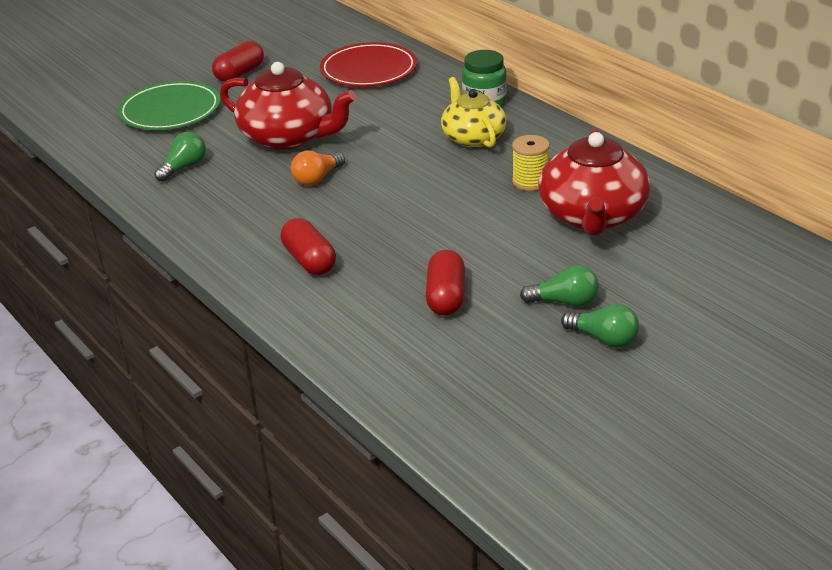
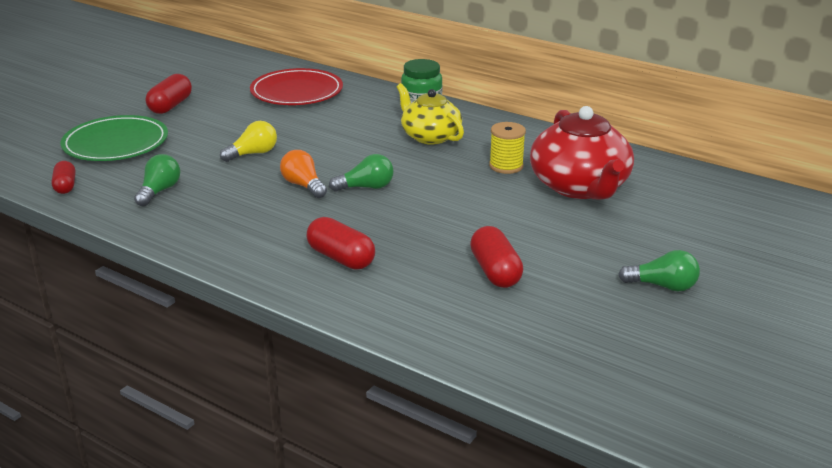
camera: 20 degrees left, 5 degrees down
(106, 151) = (65, 186): none -> red capsule
(289, 137) = (253, 154): red teapot -> yellow light bulb
(317, 178) = (303, 185): orange light bulb -> orange light bulb turned 120 degrees clockwise
(564, 302) = (606, 260): green light bulb -> green light bulb (366, 187)

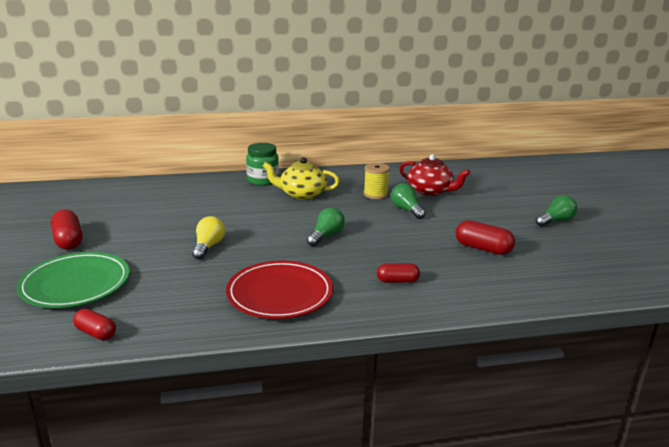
camera: 45 degrees left, 5 degrees down
(159, 191) = (189, 300): green light bulb -> green light bulb (406, 210)
(297, 92) = (156, 198): red plate -> red plate (280, 294)
(303, 185) = (286, 251): orange light bulb -> none
(341, 258) = (397, 281): red capsule -> red capsule, size x0.66
(580, 187) = (430, 191): red teapot -> red teapot, size x0.66

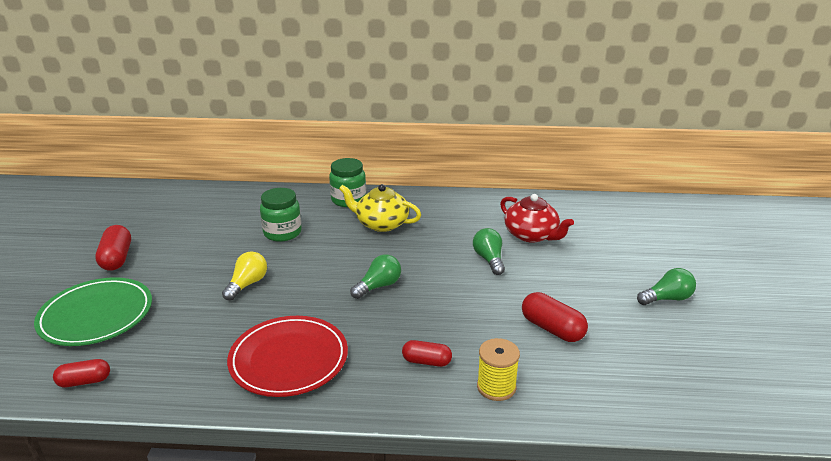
camera: 15 degrees right, 5 degrees up
(96, 333) = (84, 381): red capsule -> red capsule turned 60 degrees counterclockwise
(217, 208) = (282, 233): none -> green jar
(375, 194) = (464, 233): yellow spool -> yellow spool (496, 387)

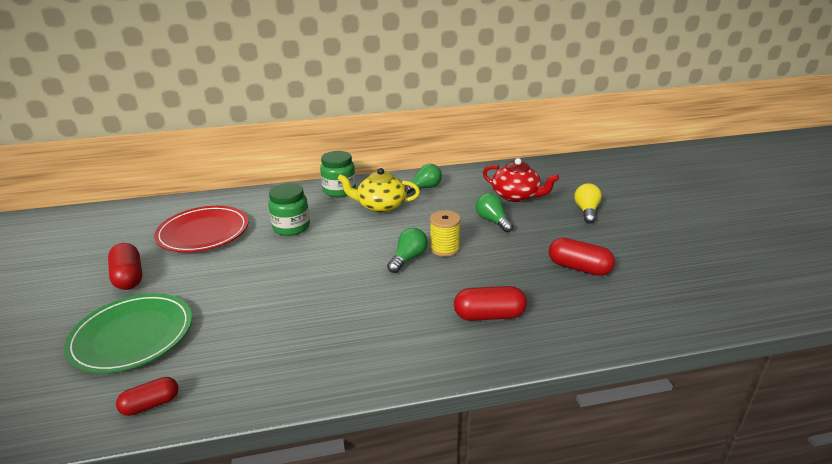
camera: 15 degrees left, 0 degrees up
(247, 284) = (280, 278): yellow light bulb -> yellow light bulb (586, 211)
(289, 359) = (359, 339): red plate -> red plate (203, 233)
(426, 361) = (489, 315): red capsule -> red capsule, size x1.51
(496, 387) = (562, 325): yellow spool -> yellow spool (444, 248)
(667, 298) = (653, 228): green light bulb -> green light bulb (423, 188)

